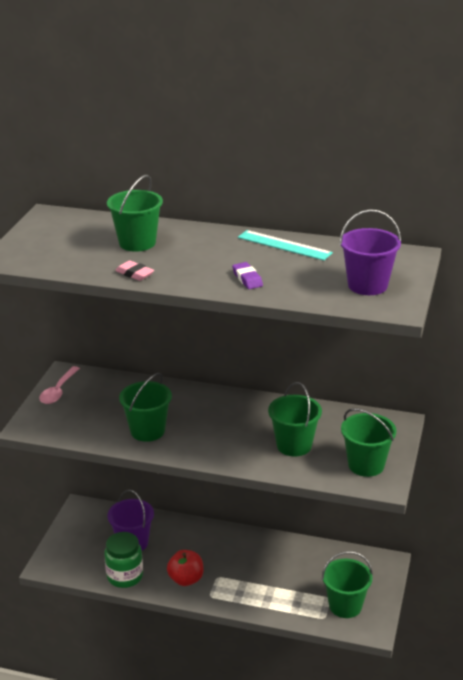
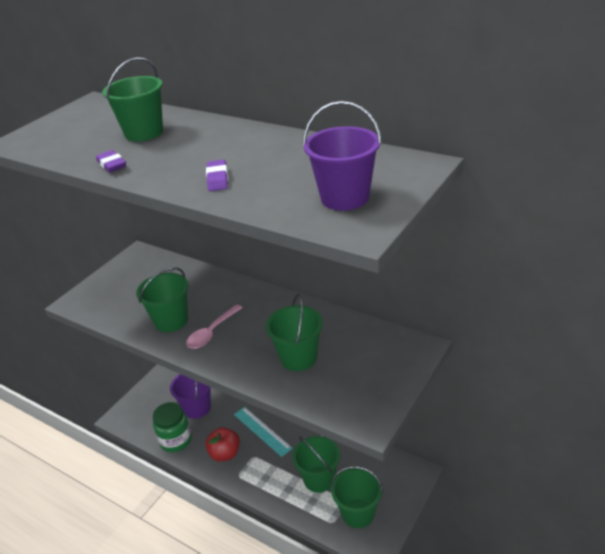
camera: 20 degrees right, 5 degrees up
(58, 391) = (121, 270): pink spoon -> pink spoon (212, 332)
(134, 274) = (112, 165): pink eraser -> purple eraser
(284, 245) = (286, 144): turquoise ruler -> turquoise ruler (262, 431)
(366, 465) = (361, 393): green bucket -> green bucket (319, 479)

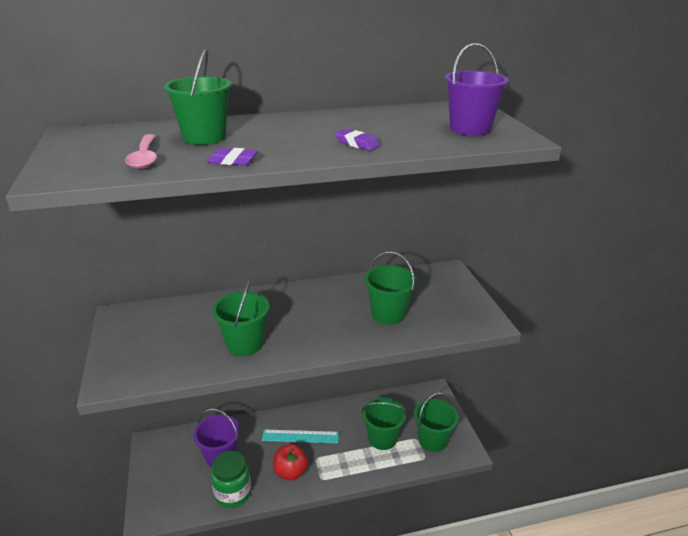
camera: 50 degrees left, 5 degrees down
(212, 332) = (296, 333): pink spoon -> pink spoon (144, 158)

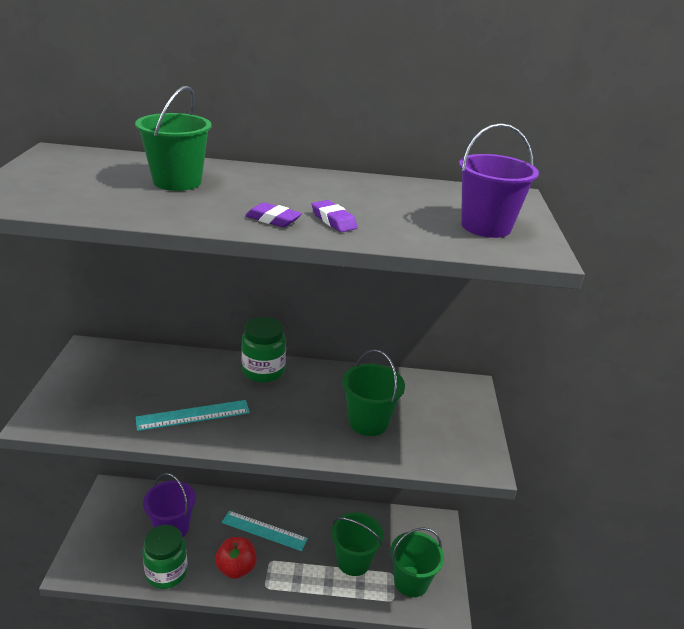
camera: 15 degrees right, 0 degrees up
(144, 158) = (96, 194): pink spoon -> none
(232, 161) = (180, 215): purple eraser -> purple eraser (273, 219)
(244, 344) = (193, 415): green bucket -> turquoise ruler
(283, 296) = (263, 371): none -> green jar

